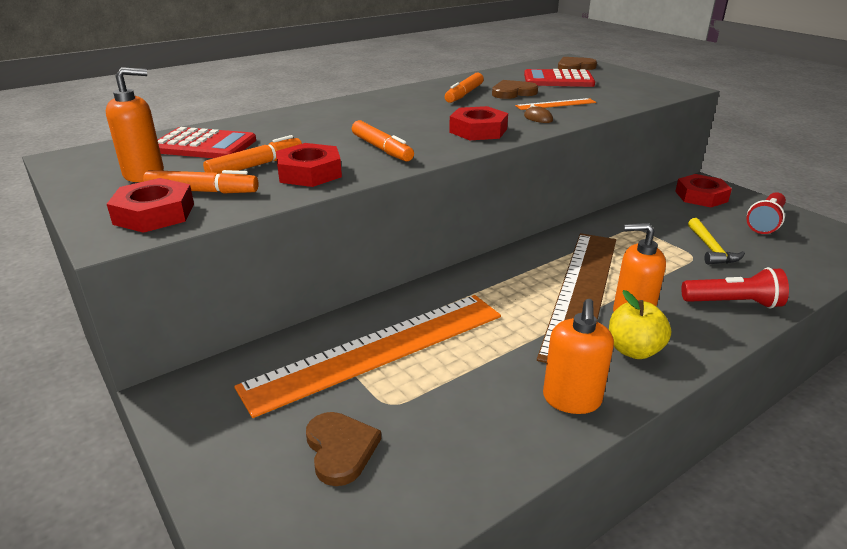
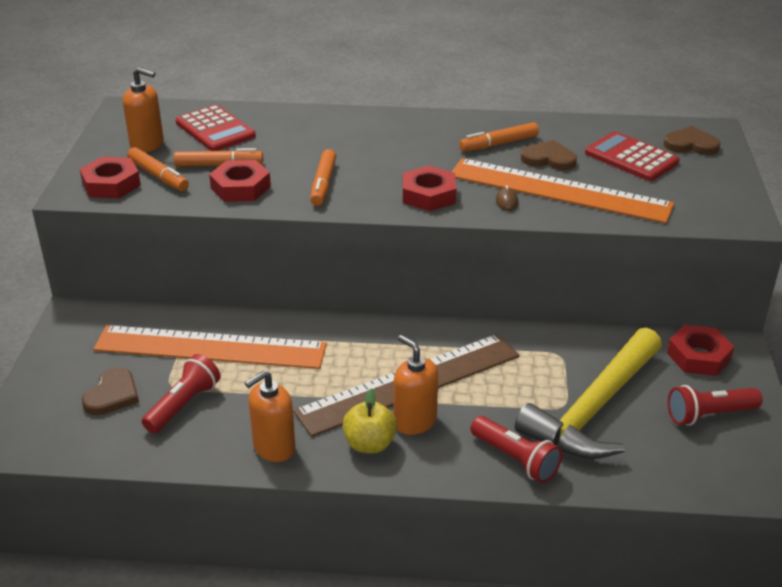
camera: 40 degrees right, 5 degrees up
(431, 413) = (183, 405): none -> red flashlight
(555, 104) = (559, 190): orange ruler -> orange ruler, size x2.37
(711, 249) = (594, 409): yellow hammer -> yellow hammer, size x2.20

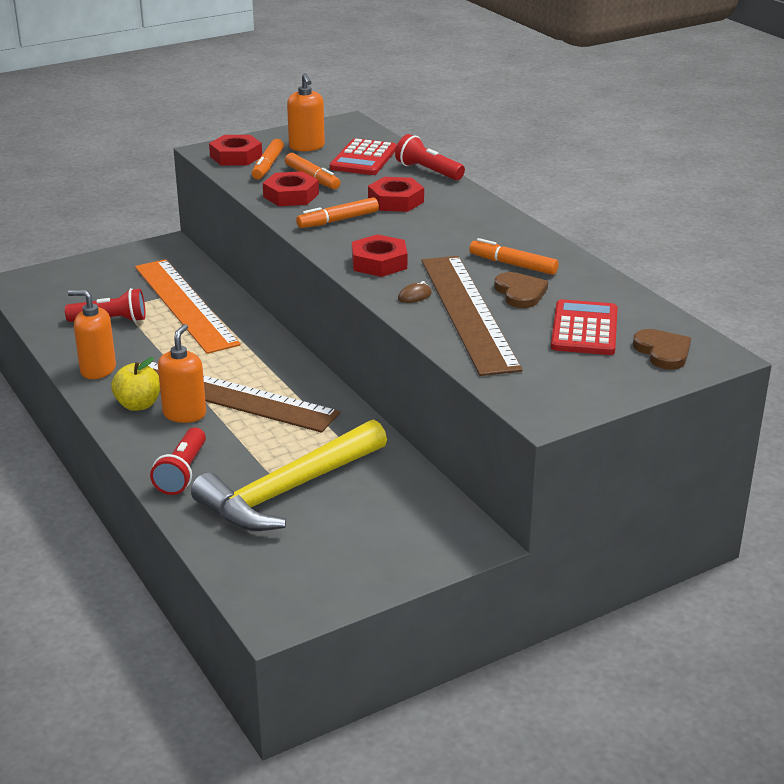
camera: 55 degrees right, 5 degrees down
(112, 395) = (95, 293): brown heart -> none
(559, 190) = (468, 312): orange ruler -> brown ruler
(594, 409) = (288, 490): yellow hammer -> yellow hammer turned 45 degrees counterclockwise
(698, 356) = (433, 525): red nut -> red nut (396, 201)
(709, 415) = (345, 554): red flashlight -> red flashlight (428, 171)

